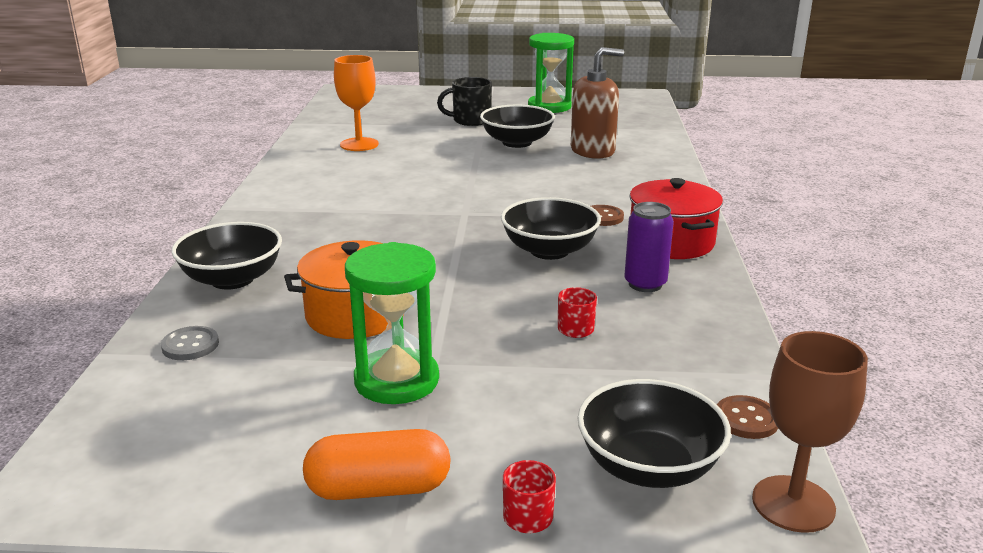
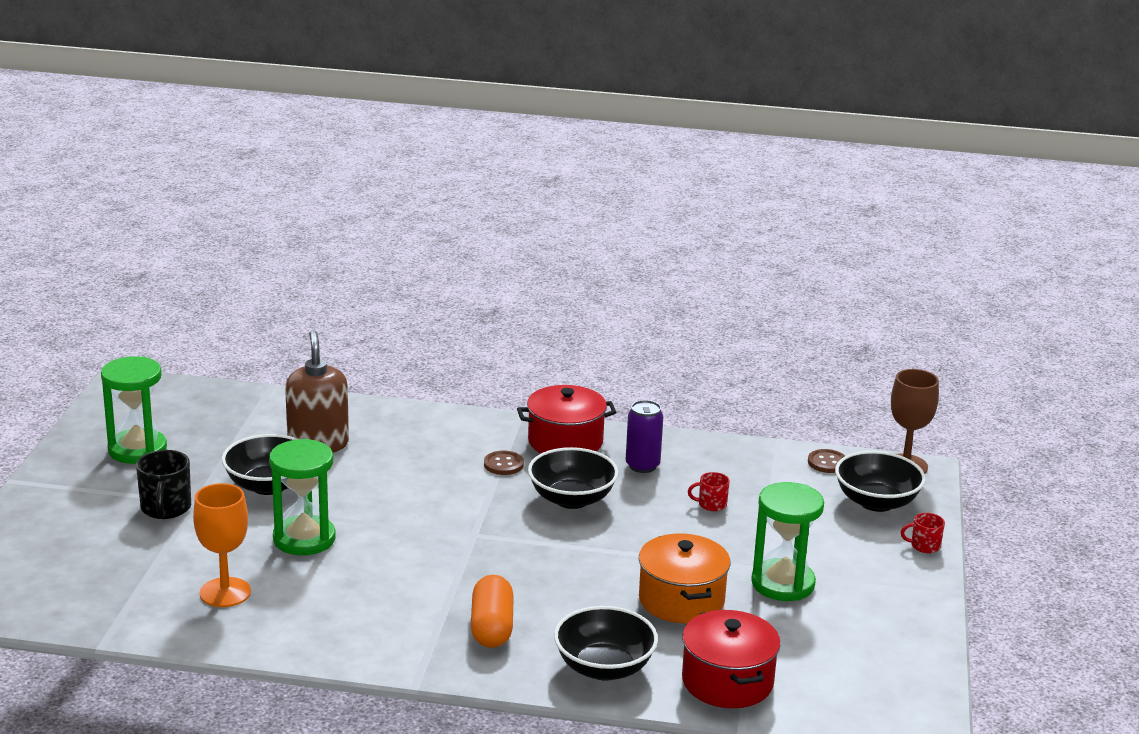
camera: 85 degrees left, 0 degrees up
(190, 345) = (727, 681): grey button -> red pot
(379, 488) = (905, 594): orange capsule -> orange capsule (491, 627)
(439, 159) = (304, 539): none -> green hourglass

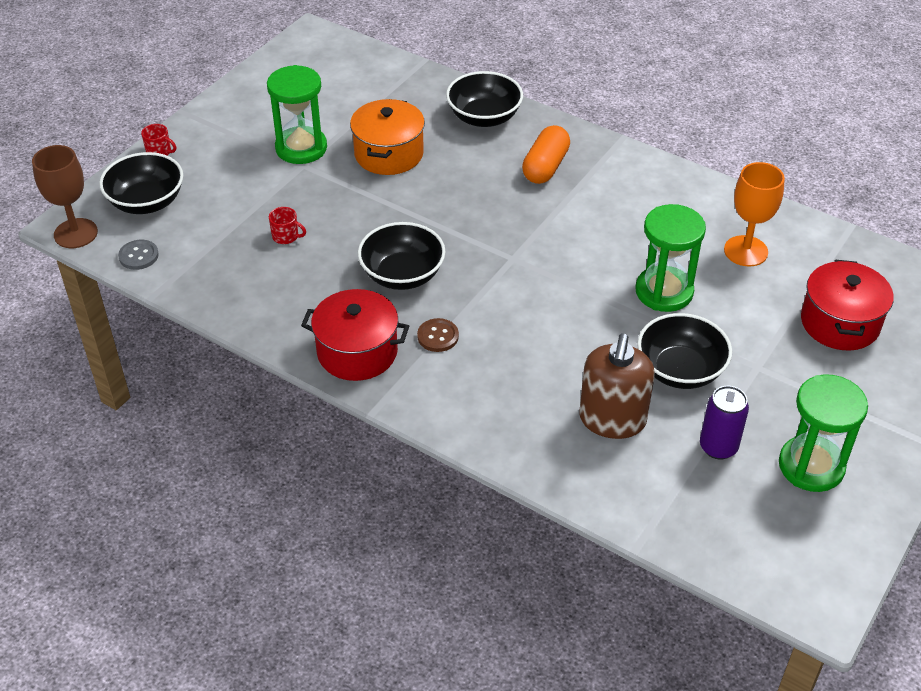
camera: 155 degrees left, 20 degrees up
(166, 508) = (787, 365): black mug -> none
(642, 466) = (308, 298): purple can -> purple can (718, 447)
(727, 681) = (408, 88): red pot -> red pot (840, 323)
(827, 463) = (138, 256): brown button -> grey button

